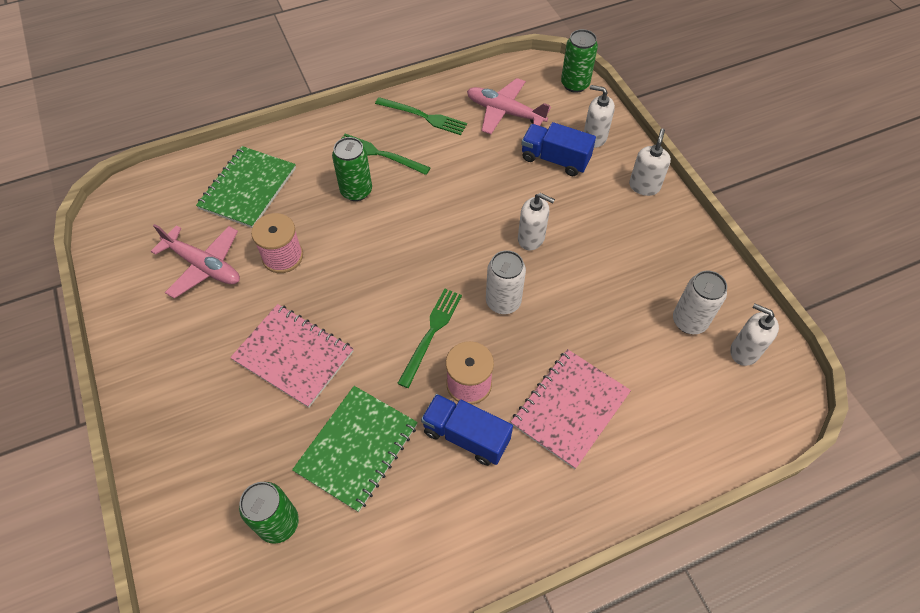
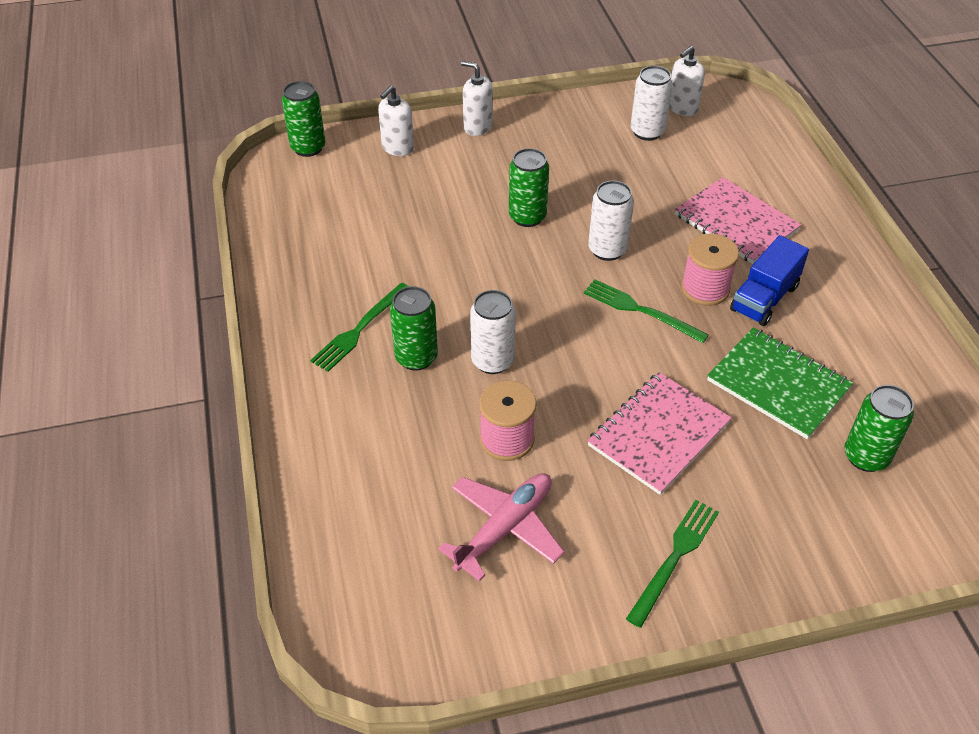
camera: 80 degrees left, 10 degrees down
(248, 188) = (376, 474): green notebook -> none
(358, 237) = (492, 361): none -> white can
(423, 116) = (309, 281): green fork -> green fork (675, 558)
(504, 112) = (330, 209): pink plane -> none
(531, 238) = (527, 217): white soap dispenser -> green can
(555, 159) = (420, 182): blue truck -> none

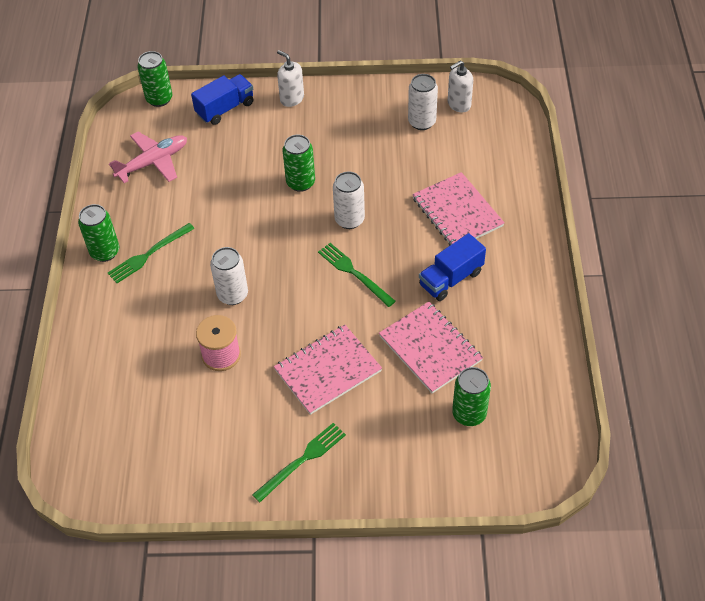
camera: 15 degrees right, 5 degrees up
(397, 148) = (225, 109): white soap dispenser -> blue truck
(416, 357) = (180, 283): green can -> green can (105, 252)
(505, 528) = (196, 418): pink plane -> pink plane (153, 162)
(705, 289) = (409, 263): pink spool -> none
(778, 384) = (430, 348): green notebook -> pink notebook

